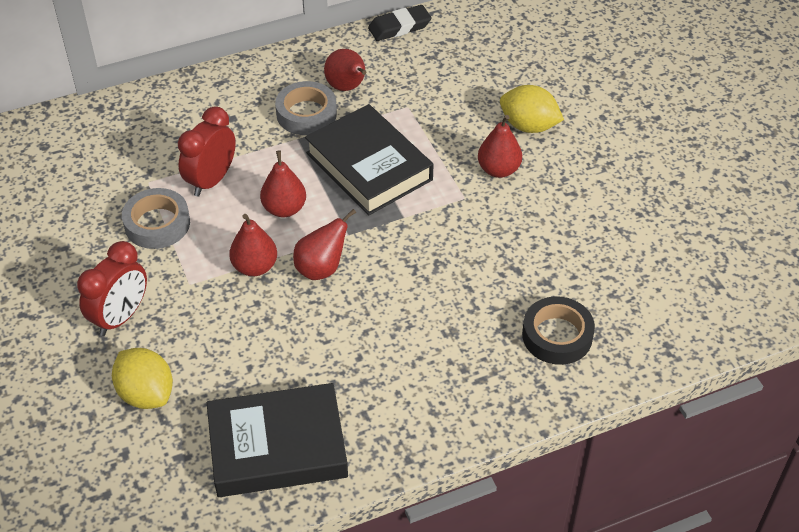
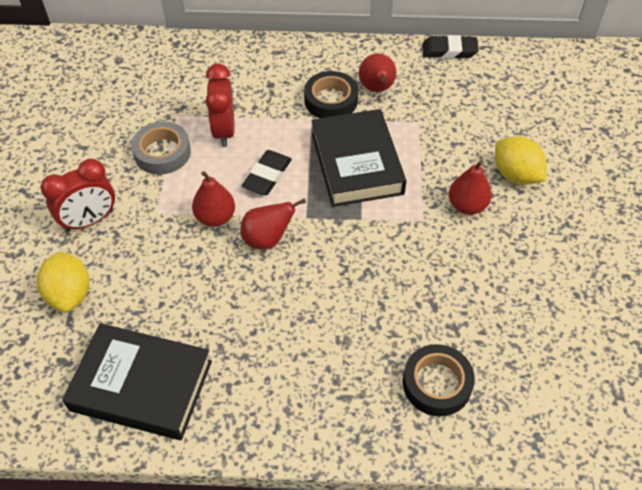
camera: 25 degrees right, 5 degrees up
(211, 180) = (224, 131): red clock -> red clock turned 60 degrees counterclockwise
(284, 209) = (267, 176): red pear -> black eraser
(306, 114) = (331, 100): grey tape -> black tape

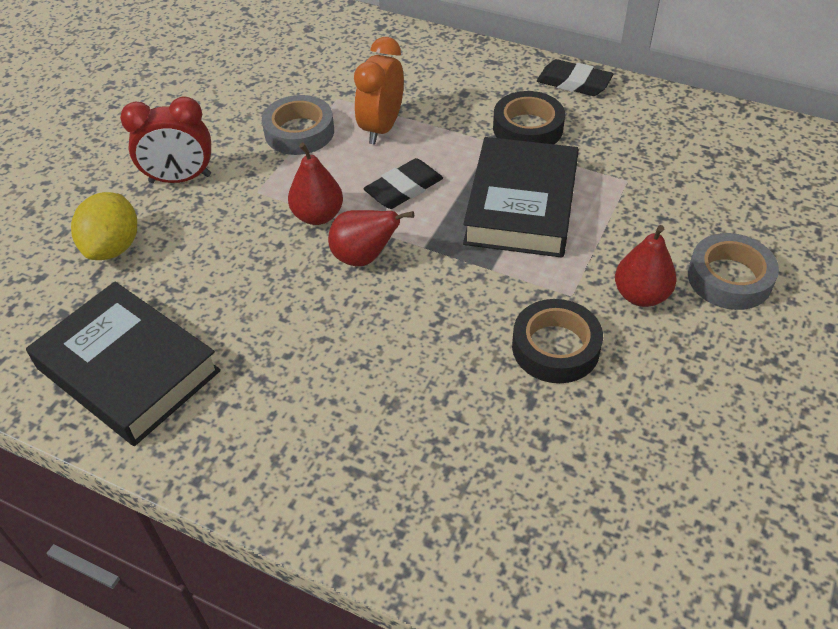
camera: 25 degrees right, 5 degrees down
(224, 131) = (381, 128): red clock -> orange clock
(377, 89) = (593, 130): red pear -> none
(437, 384) = (482, 498): black tape -> black tape (555, 347)
(449, 51) = (712, 110): black eraser -> black eraser (574, 83)
(515, 175) = (729, 278): yellow lemon -> grey tape

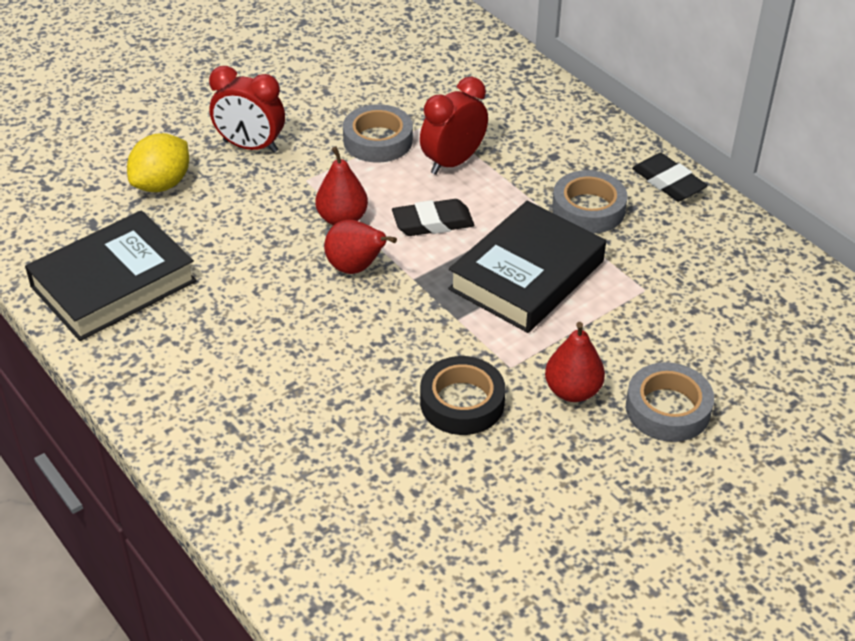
camera: 25 degrees right, 5 degrees down
(128, 369) = (113, 284): black book -> black book turned 75 degrees clockwise
(381, 128) = (453, 162): orange clock -> red clock
(527, 128) = (588, 209): black tape -> grey tape

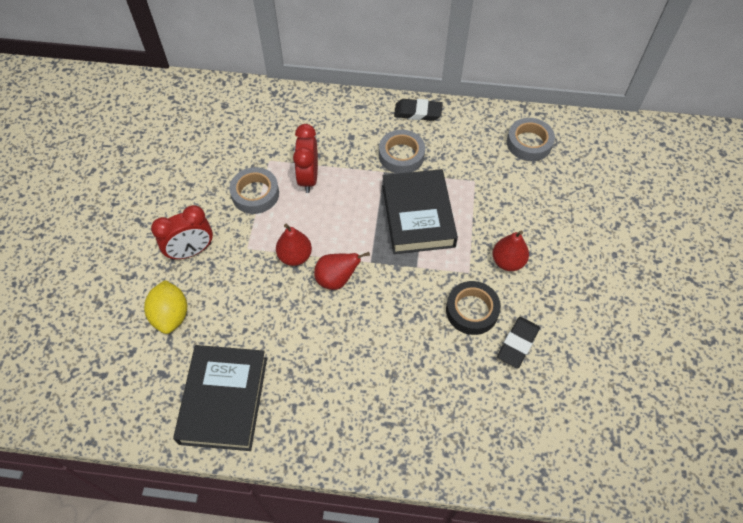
camera: 45 degrees left, 15 degrees up
(433, 223) = (341, 221): black eraser -> black eraser (517, 344)
(667, 409) = (552, 236): grey tape -> grey tape (529, 143)

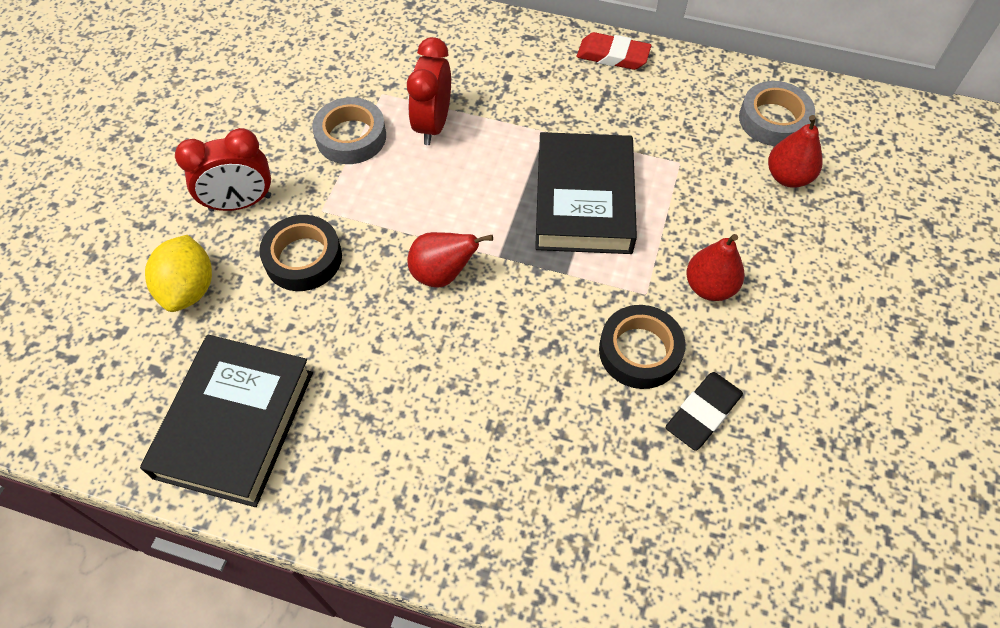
camera: 10 degrees right, 0 degrees up
(242, 283) = (303, 258): none -> black tape
(295, 256) = (388, 232): red pear -> red pear (788, 177)
(401, 155) = (576, 112): grey tape -> none
(418, 112) = (613, 55): black eraser -> red eraser

